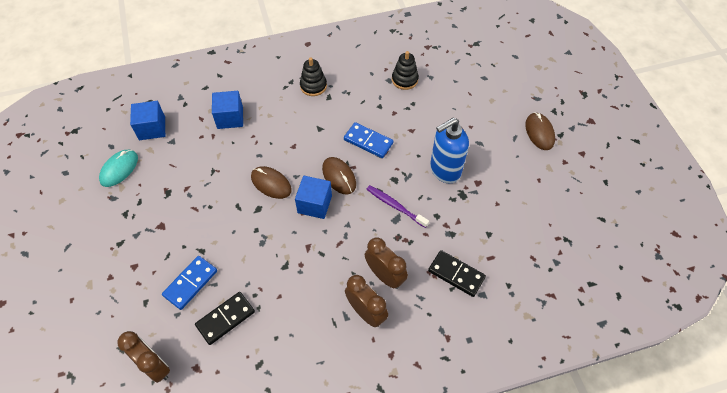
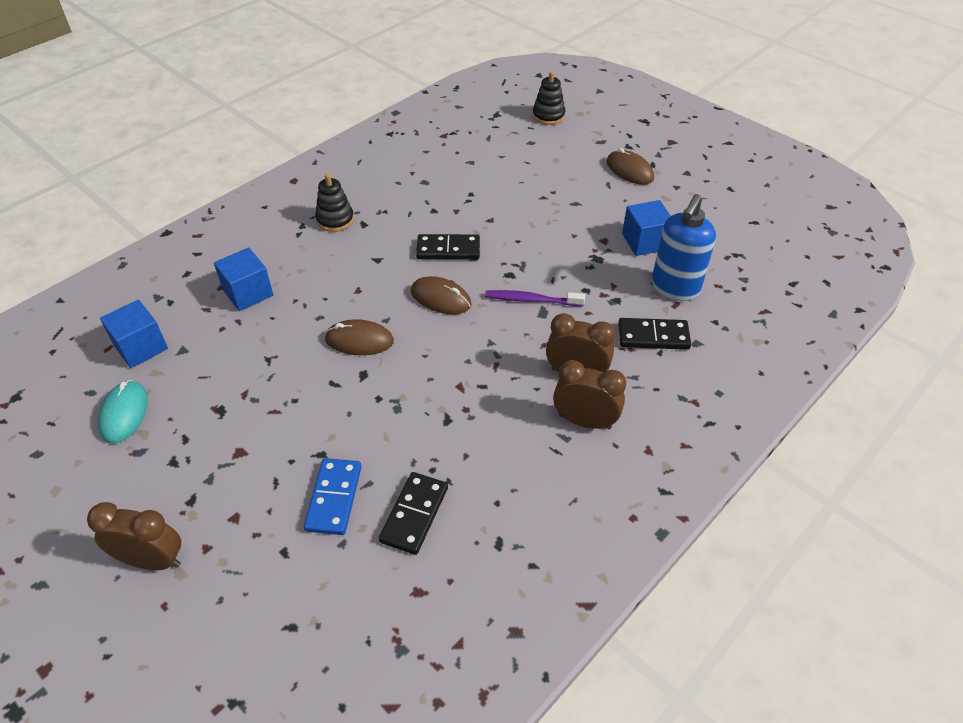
camera: 30 degrees left, 10 degrees down
(155, 366) = (356, 620): brown clock -> brown clock (152, 560)
(314, 204) = (433, 339): blue cube -> blue cube (645, 241)
(368, 141) = (448, 250): blue domino -> black domino
(404, 80) = (443, 175): black stacking toy -> black stacking toy (548, 116)
(444, 170) = (559, 243): blue soap dispenser -> blue soap dispenser (675, 288)

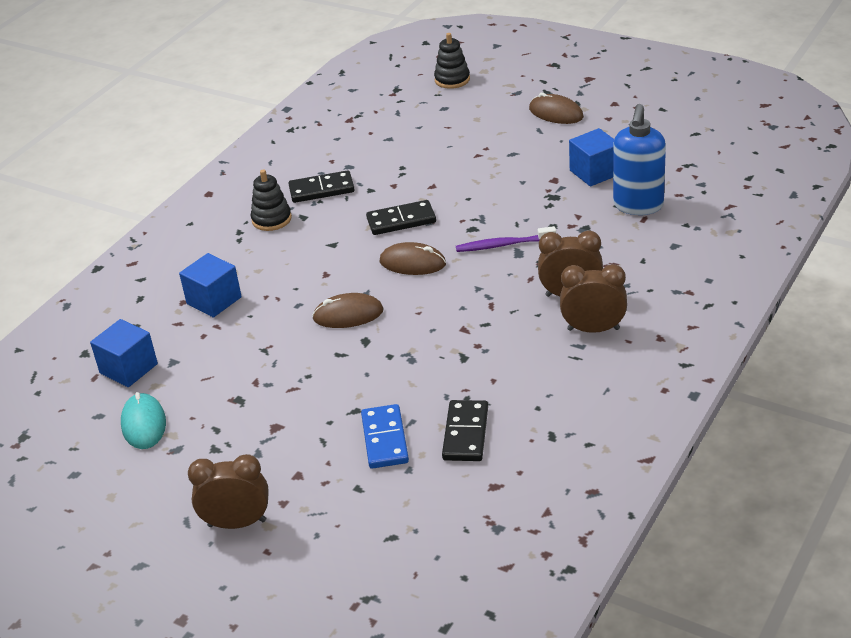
camera: 10 degrees left, 10 degrees down
(653, 336) = (632, 249): black domino -> black domino (321, 189)

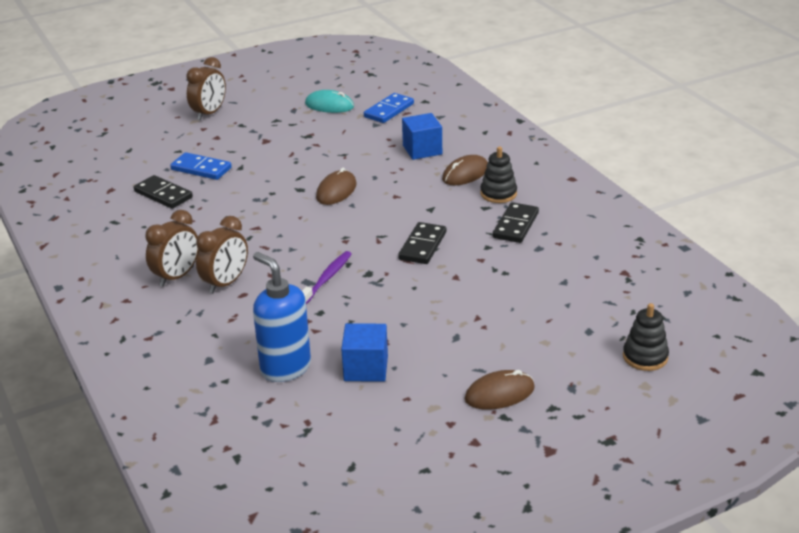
camera: 120 degrees right, 5 degrees down
(128, 368) = (389, 110): blue cube -> blue domino
(412, 263) = (360, 233): brown mouse -> brown mouse (465, 174)

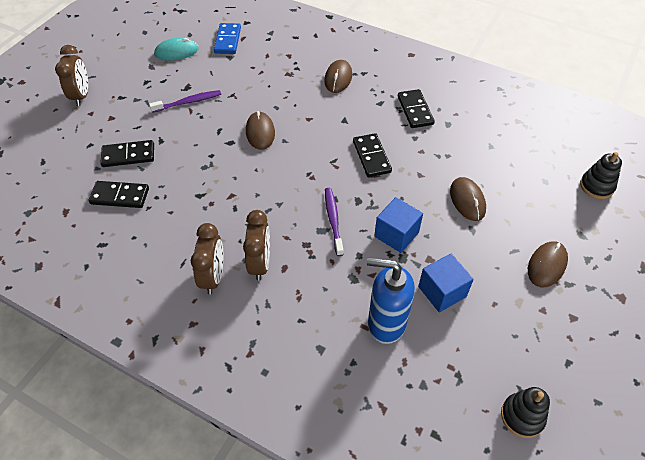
camera: 35 degrees left, 20 degrees up
(201, 169) = (128, 155): blue domino -> black domino
(296, 147) = (188, 102): none -> purple toothbrush
(422, 150) = (287, 68): blue cube -> blue cube (396, 234)
(480, 314) = (467, 200): none -> brown mouse
(498, 194) = (377, 87): black stacking toy -> black stacking toy (522, 416)

